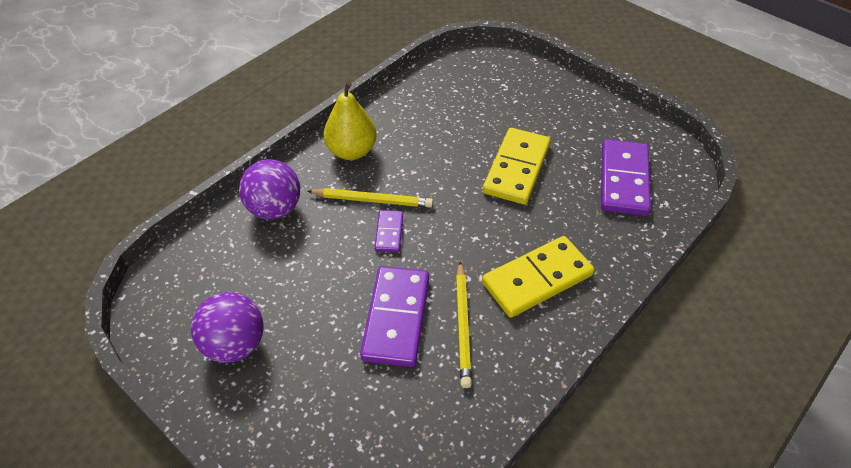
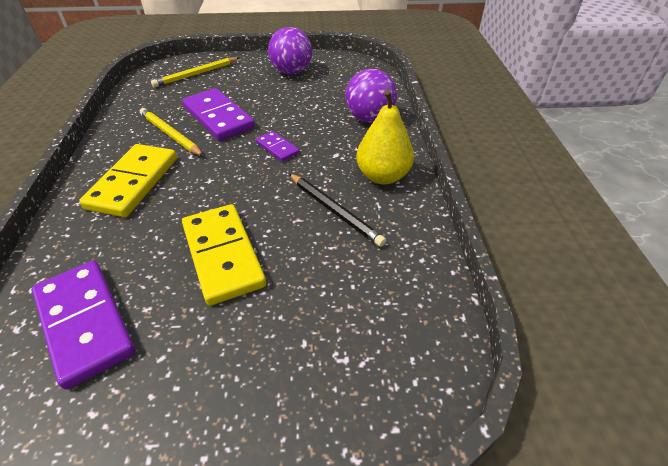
camera: 135 degrees right, 5 degrees down
(372, 200) = (316, 157): yellow pencil -> yellow pencil (196, 74)
(417, 150) = (334, 210): none -> black pencil

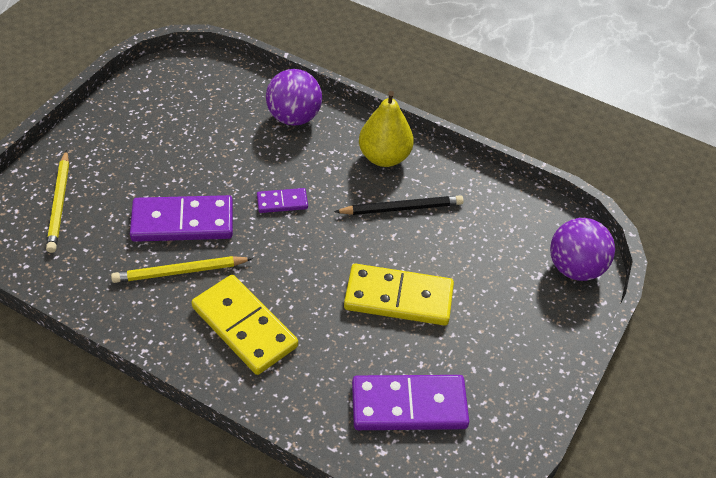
camera: 60 degrees left, 5 degrees up
(291, 72) = (144, 124): purple ball -> purple ball (575, 268)

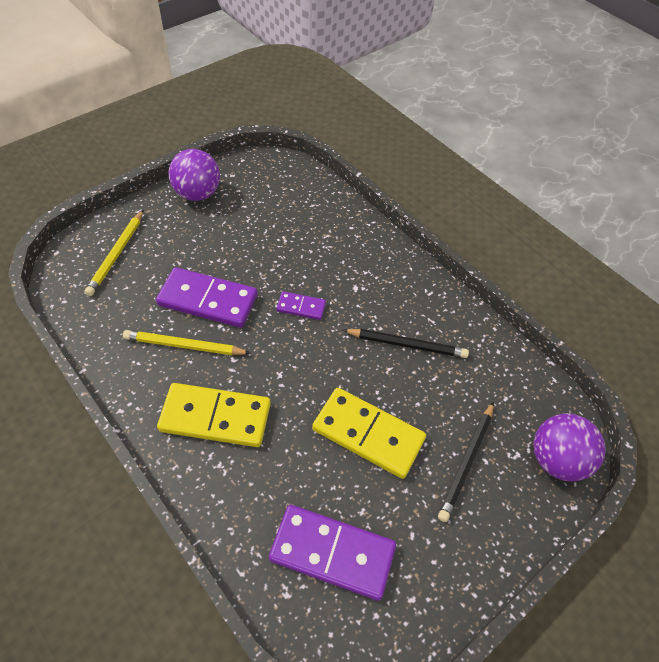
camera: 20 degrees right, 5 degrees up
(244, 327) = (215, 417): yellow domino -> yellow domino turned 60 degrees counterclockwise
(294, 117) = (345, 232): purple ball -> purple ball (197, 193)
(384, 157) = (410, 290): yellow pear -> none
(498, 294) = (466, 462): none -> black pencil

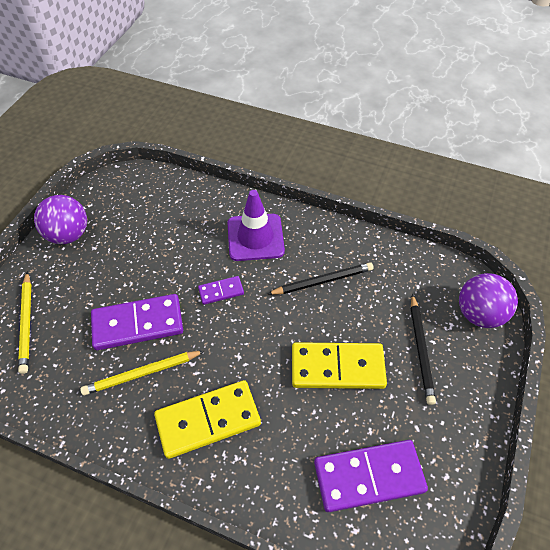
camera: 25 degrees left, 0 degrees up
(366, 272) = (255, 237): none -> purple traffic cone

